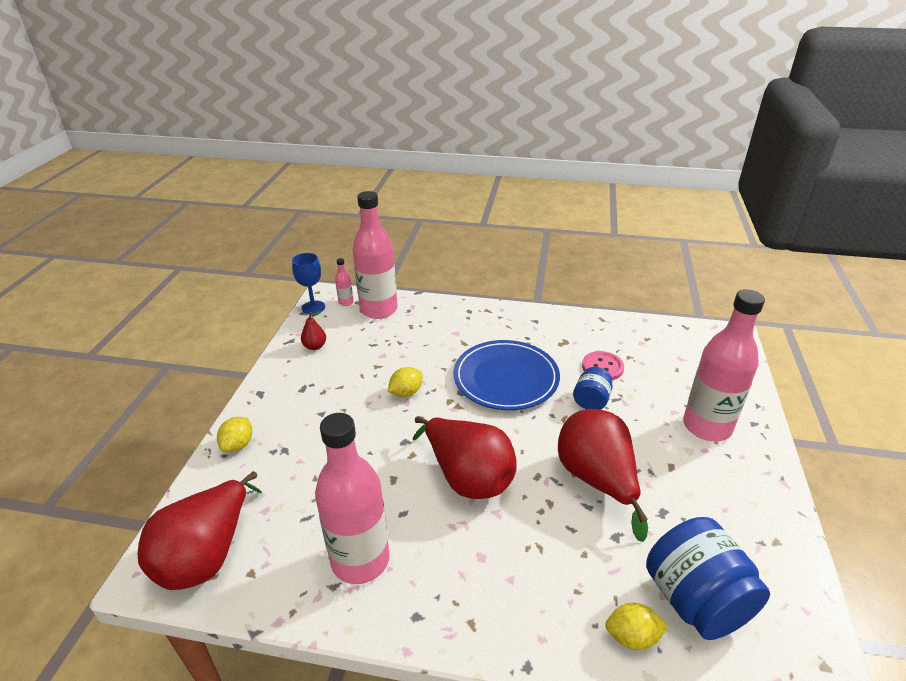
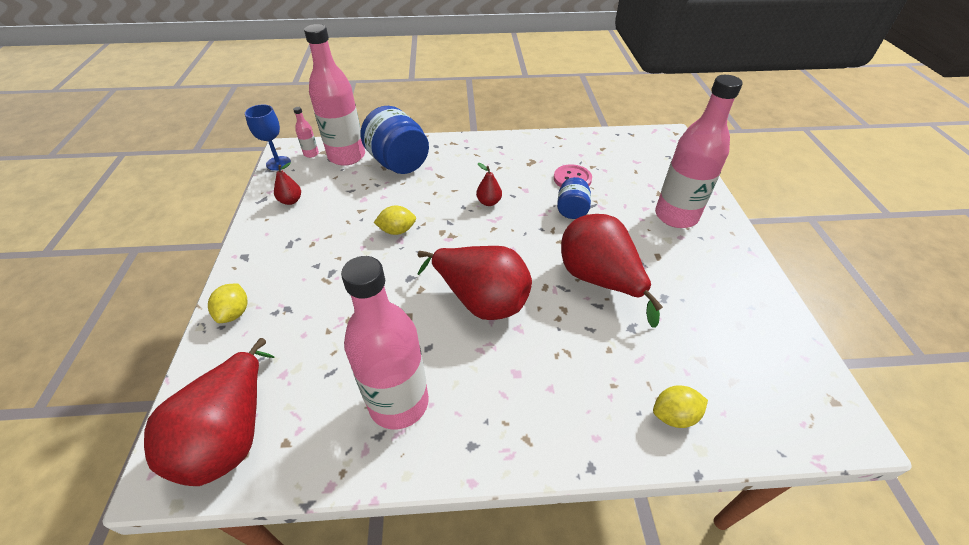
camera: 15 degrees left, 10 degrees up
(406, 392) = (397, 231): yellow lemon -> yellow lemon turned 45 degrees clockwise
(506, 378) = (489, 202): blue plate -> red pear
(695, 600) = (716, 370): blue jar -> blue jar (398, 163)

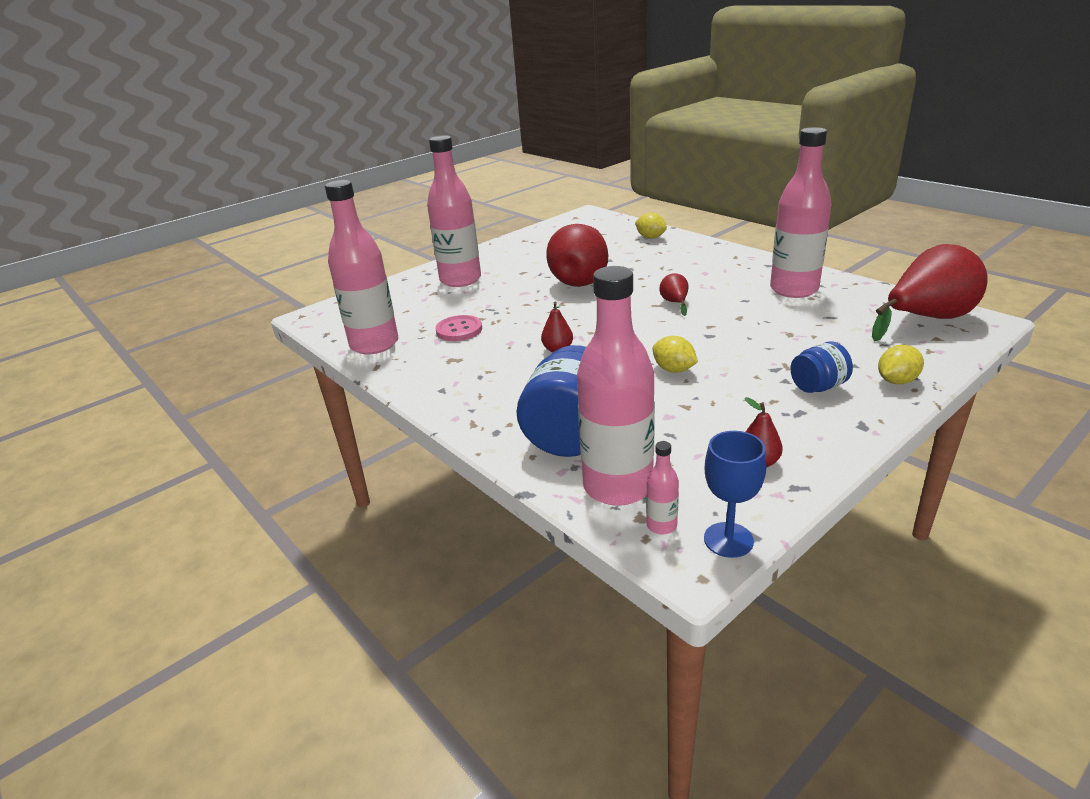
camera: 125 degrees left, 15 degrees down
(481, 300) = (675, 303): red pear -> red pear, size x0.43
(572, 210) = (511, 313): blue jar -> blue jar (818, 387)
(591, 144) = (374, 344): none -> pink bottle

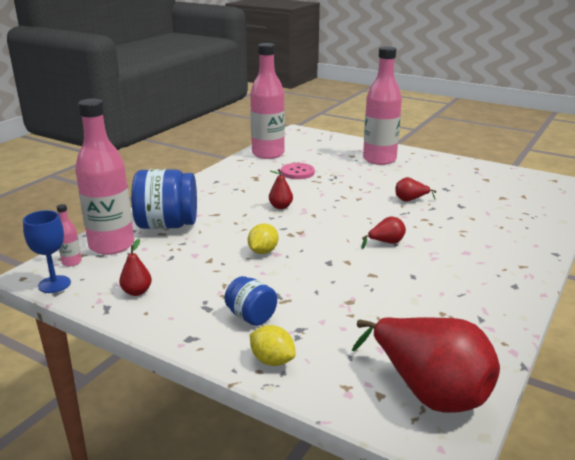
camera: 70 degrees right, 5 degrees down
(582, 279) = (410, 200): red pear -> red pear, size x0.43
(650, 237) = (535, 219): yellow lemon -> none
(794, 289) = (457, 302): pink bottle -> none

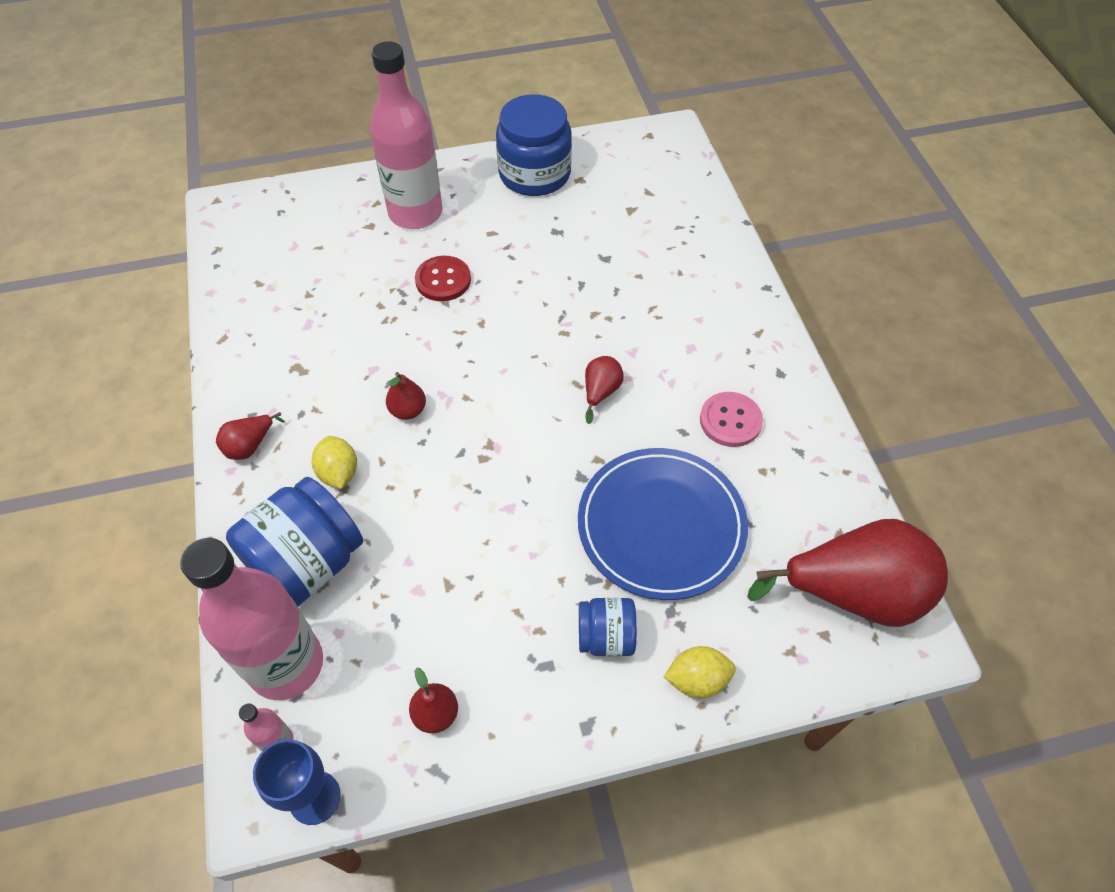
camera: 45 degrees left, 30 degrees up
(263, 251) = (490, 516): yellow lemon -> yellow lemon (339, 473)
(268, 154) = (246, 296): pink bottle -> none
(297, 172) = (342, 316): pink button -> pink button (730, 421)
(345, 299) = (661, 525): none -> blue plate
(360, 180) = (443, 280): none -> red button
(410, 200) = (542, 284): red pear -> red pear (250, 446)
(462, 169) = (534, 174): none -> blue jar

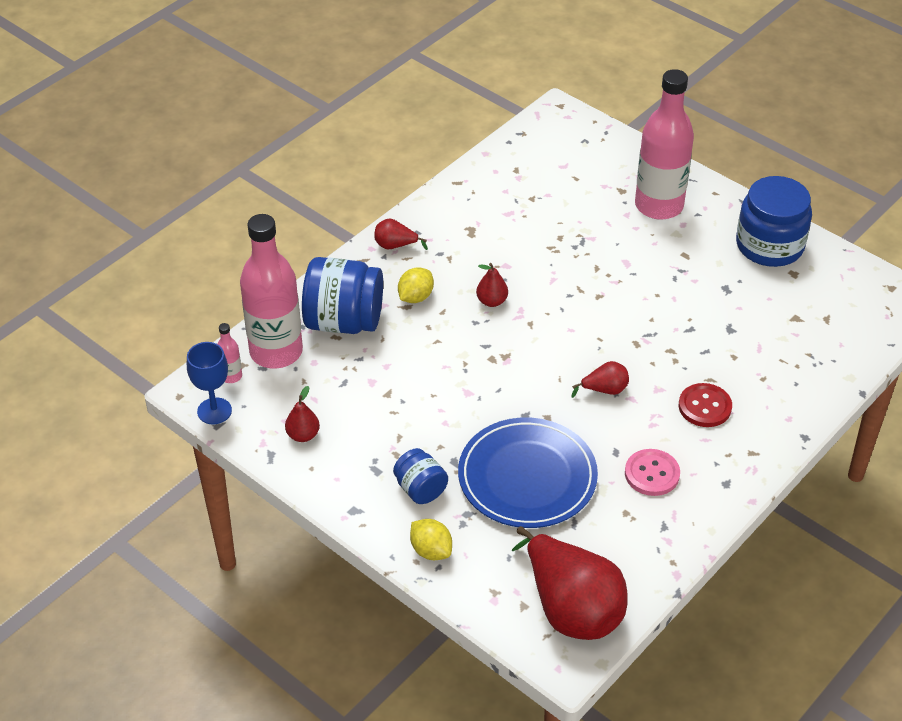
camera: 55 degrees right, 10 degrees down
(443, 280) = (614, 255): red button -> red button (704, 407)

